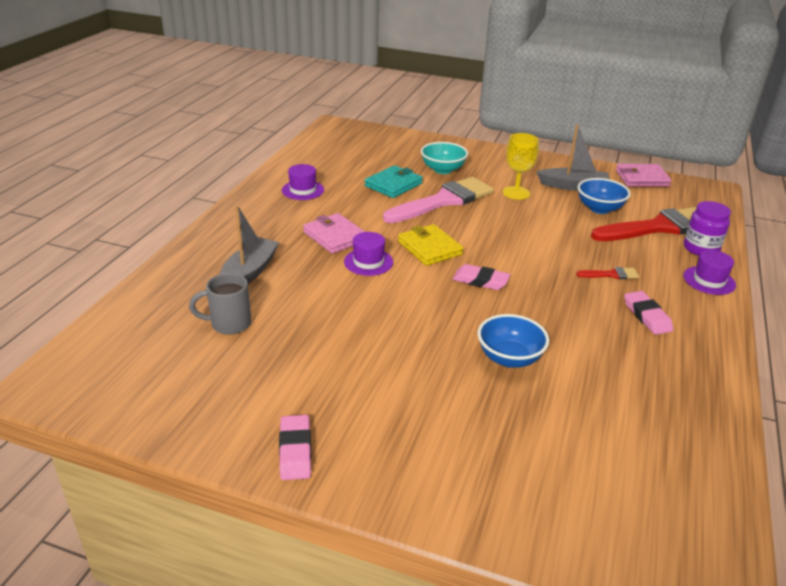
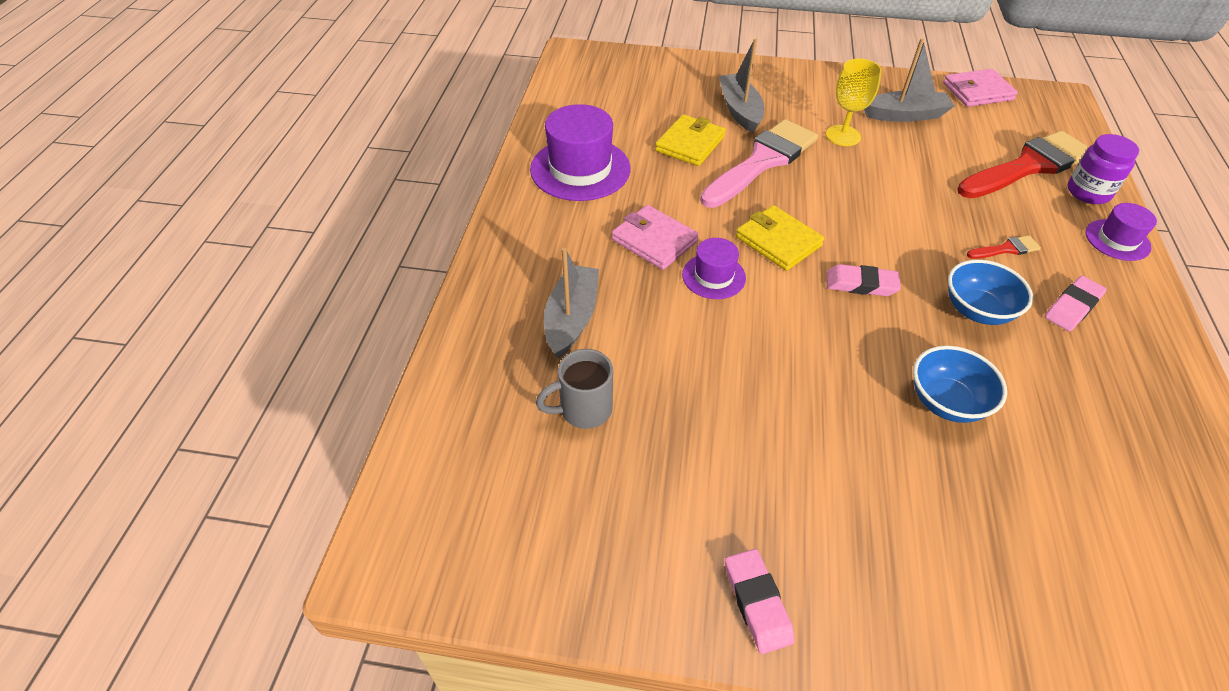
camera: 10 degrees left, 15 degrees up
(303, 190) = (580, 169): purple hat -> purple hat, size x1.81
(393, 185) = (690, 144): turquoise wallet -> yellow wallet
(443, 170) = (739, 110): turquoise bowl -> grey boat
(599, 209) = (949, 147): blue bowl -> blue bowl (977, 310)
(647, 316) = (1072, 307): pink eraser -> pink eraser turned 75 degrees clockwise

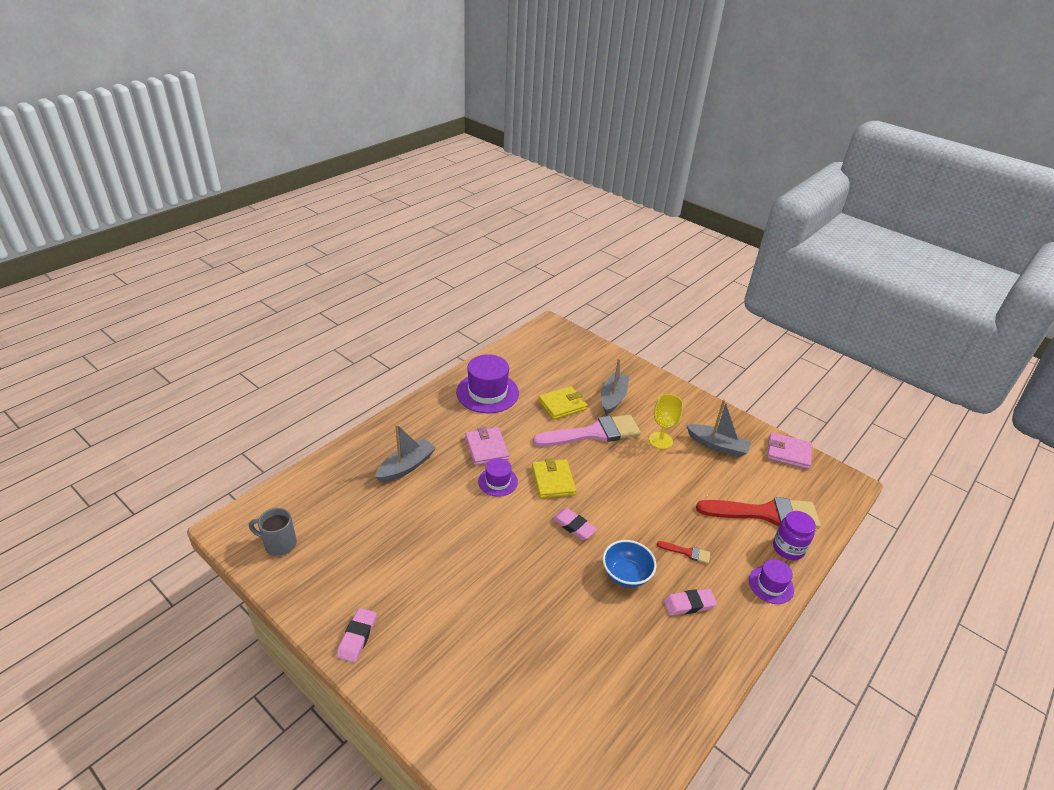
camera: 30 degrees right, 10 degrees down
(583, 409) = (369, 511): grey mug -> grey mug (279, 544)
(946, 402) = (551, 608): blue bowl -> none

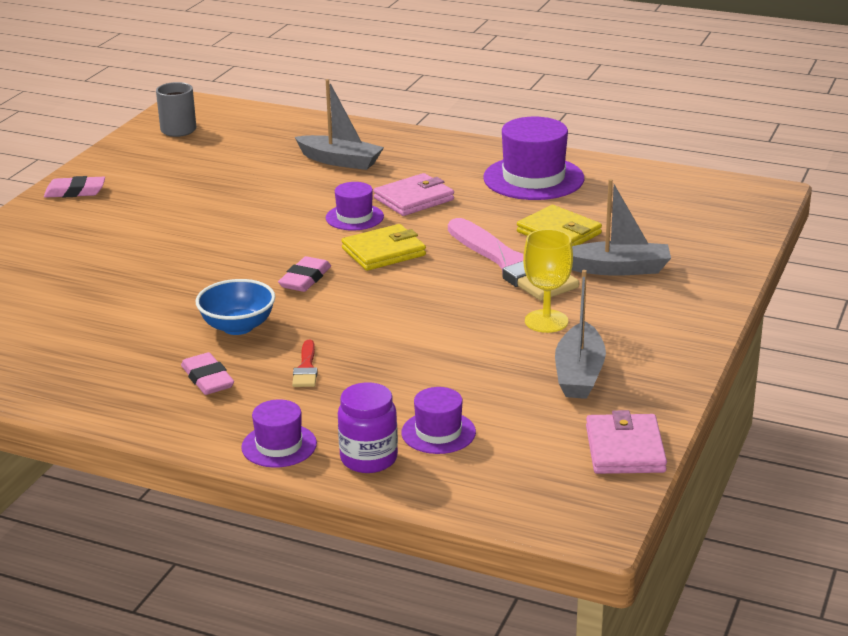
camera: 75 degrees right, 10 degrees down
(765, 513) = (438, 432): red brush -> purple hat

